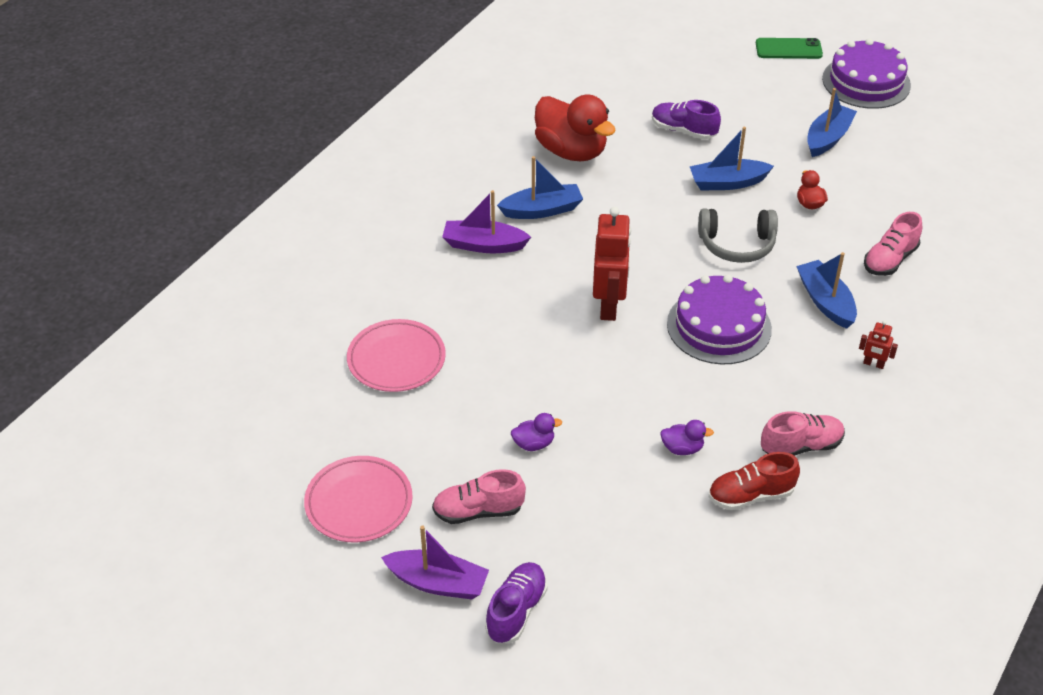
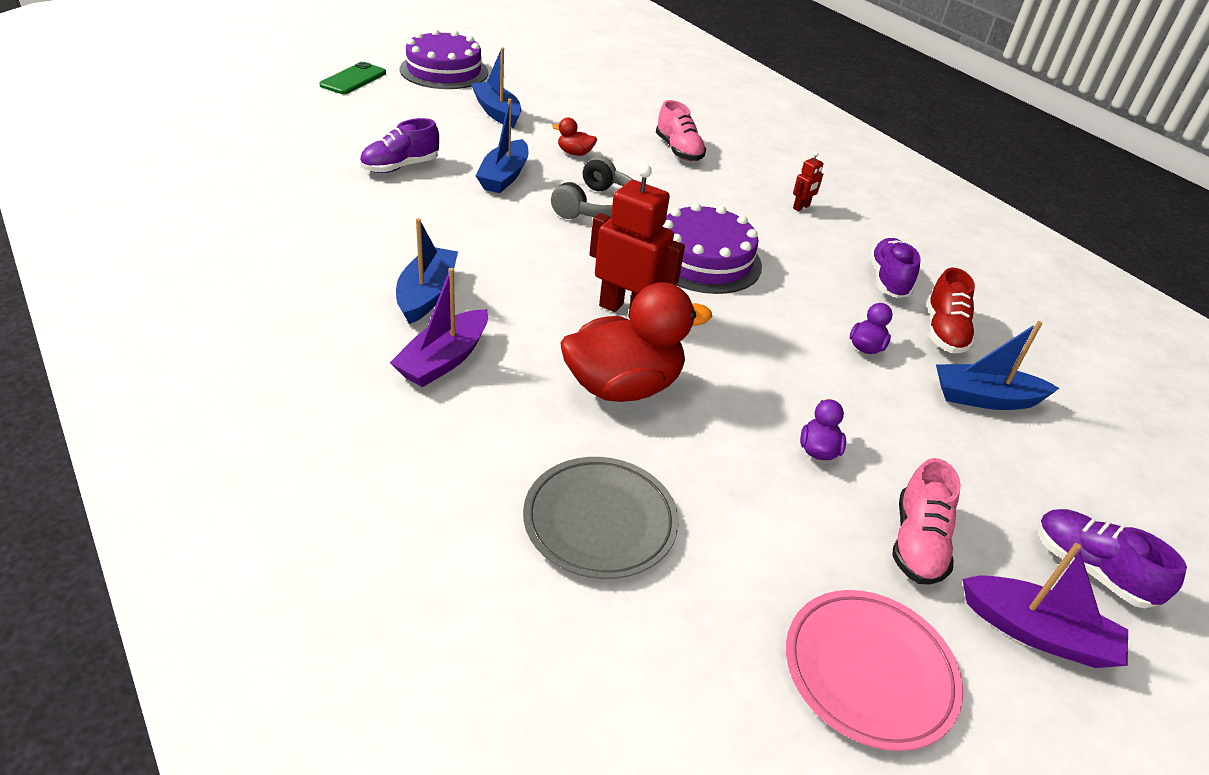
camera: 70 degrees left, 5 degrees down
(396, 359) = (600, 521): pink plate -> grey plate
(438, 583) = (1037, 632): purple boat -> purple boat turned 75 degrees clockwise
(571, 151) = (349, 238): red duck -> red duck (623, 386)
(801, 446) = (888, 280): pink shoe -> purple shoe
(825, 301) = (709, 196): blue boat -> blue boat (985, 398)

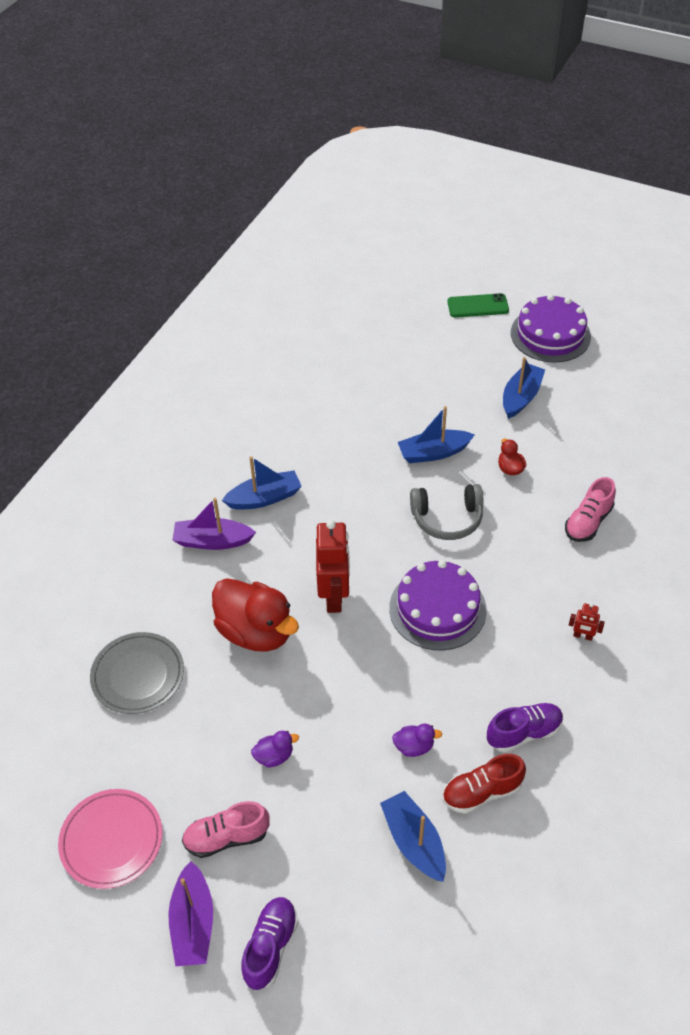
camera: 65 degrees right, 10 degrees up
(400, 167) = (389, 401): purple shoe -> none

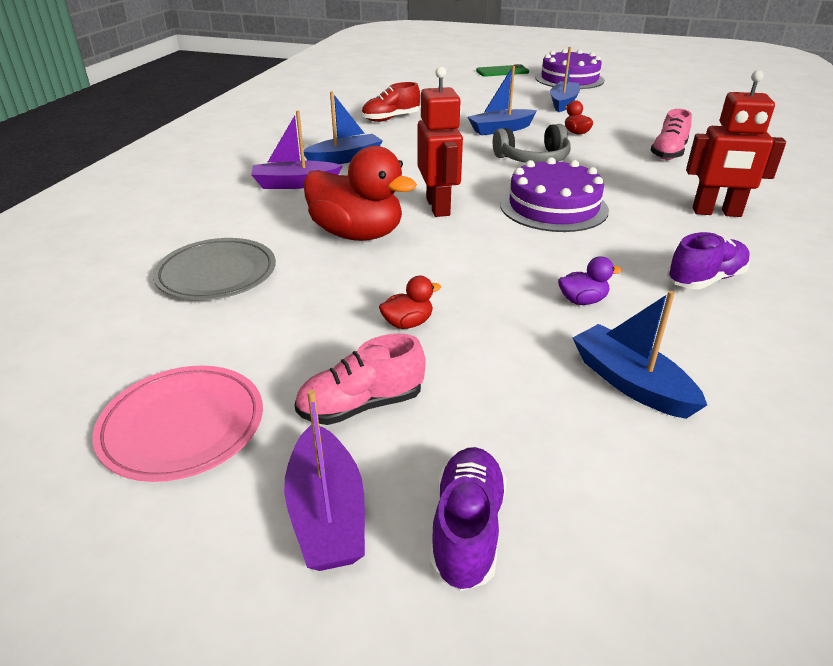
camera: 10 degrees left, 15 degrees down
(274, 756) = (408, 323): purple duck -> red duck
(481, 792) = (689, 330): red shoe -> red shoe (390, 119)
(582, 636) = (716, 212): red robot -> red robot, size x2.19

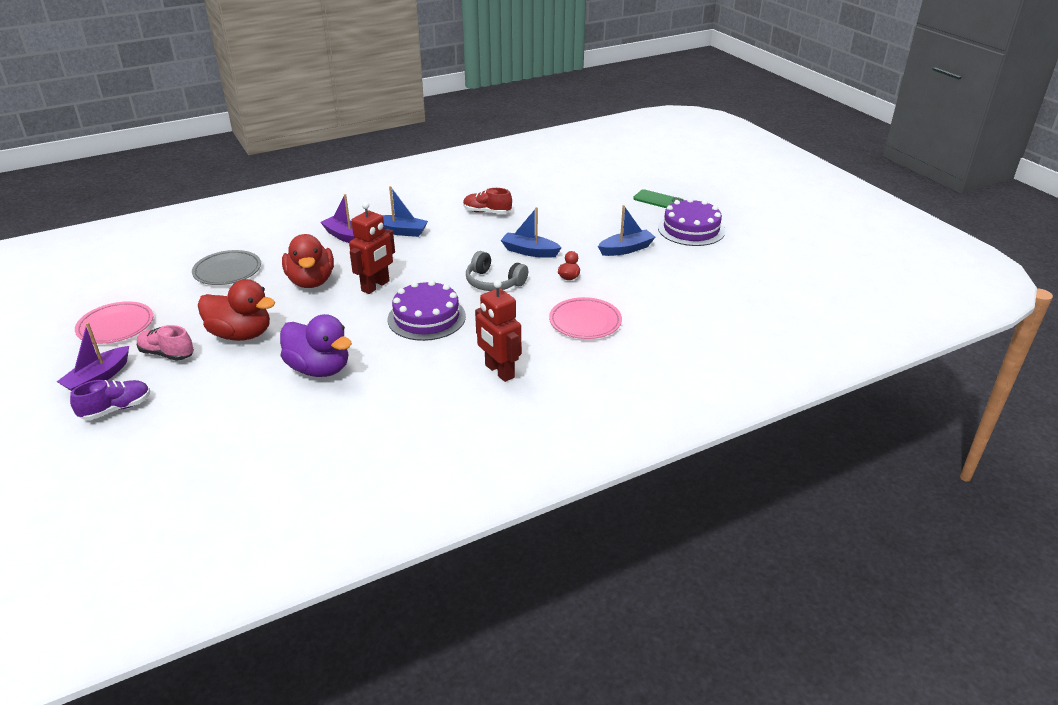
camera: 45 degrees right, 0 degrees up
(408, 323) = (241, 334): red duck -> red duck, size x2.31
(582, 301) = (319, 369): purple duck -> purple duck, size x2.31
(631, 383) = (254, 409): blue boat -> none
(668, 153) = (585, 322): pink shoe -> pink plate
(705, 279) = (392, 396): purple shoe -> none

